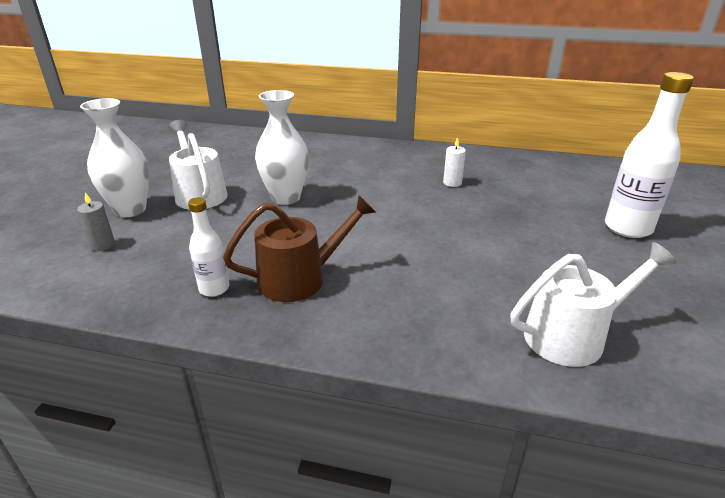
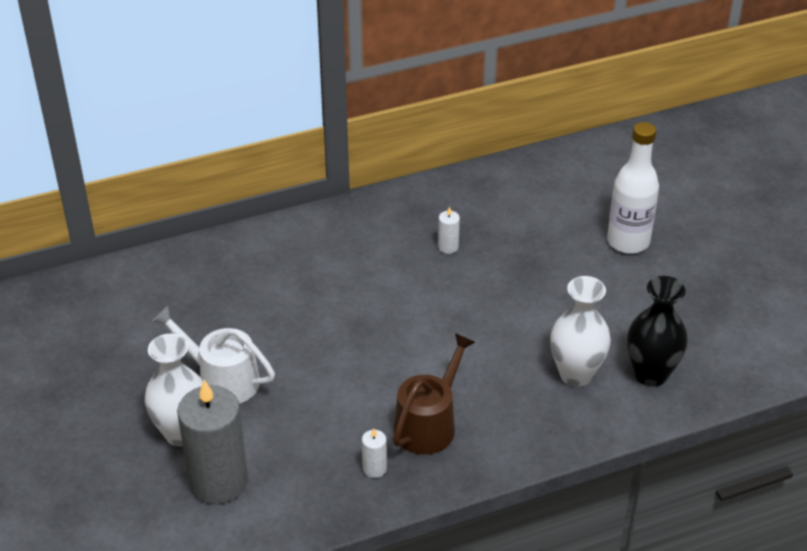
camera: 35 degrees left, 10 degrees up
(103, 245) = (218, 482): grey candle -> grey candle, size x2.40
(214, 289) = (374, 468): white bottle -> white candle
(286, 198) = (314, 343): white vase -> white vase (576, 374)
(572, 335) = (650, 374): white watering can -> black vase

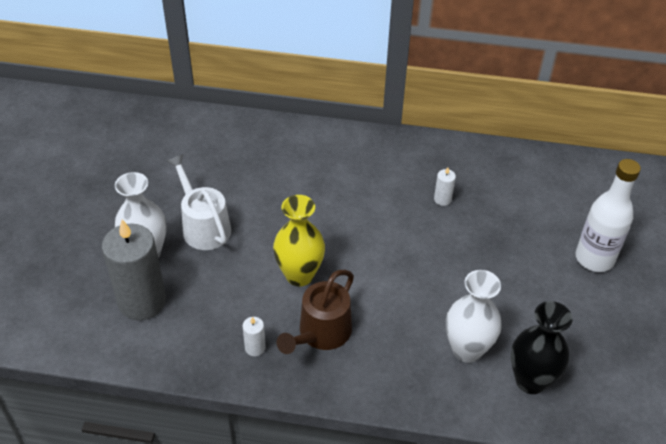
camera: 30 degrees right, 5 degrees up
(363, 381) = (299, 275): none -> yellow vase
(429, 424) = (321, 333): brown watering can -> brown watering can turned 150 degrees clockwise

